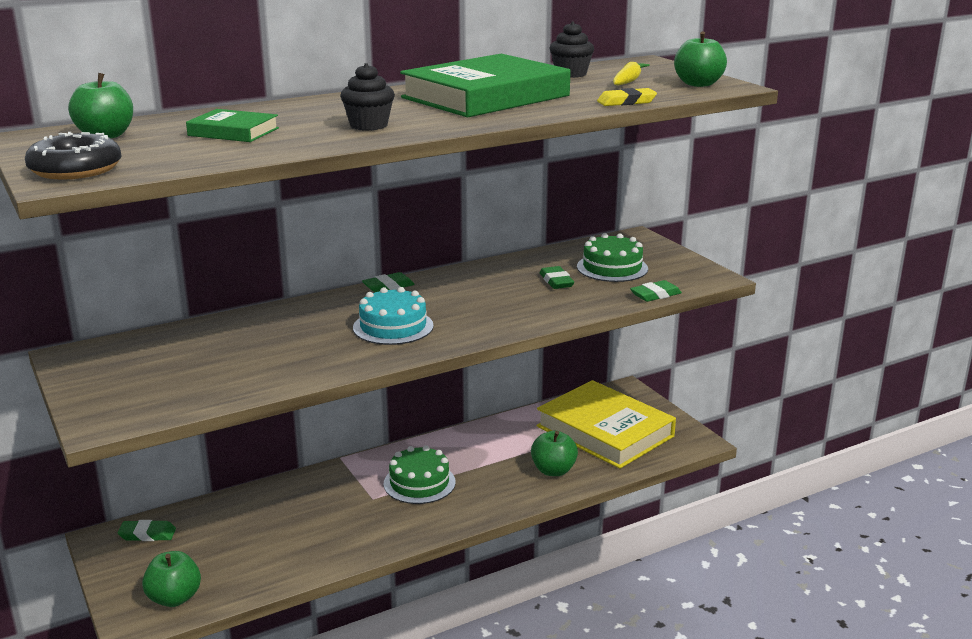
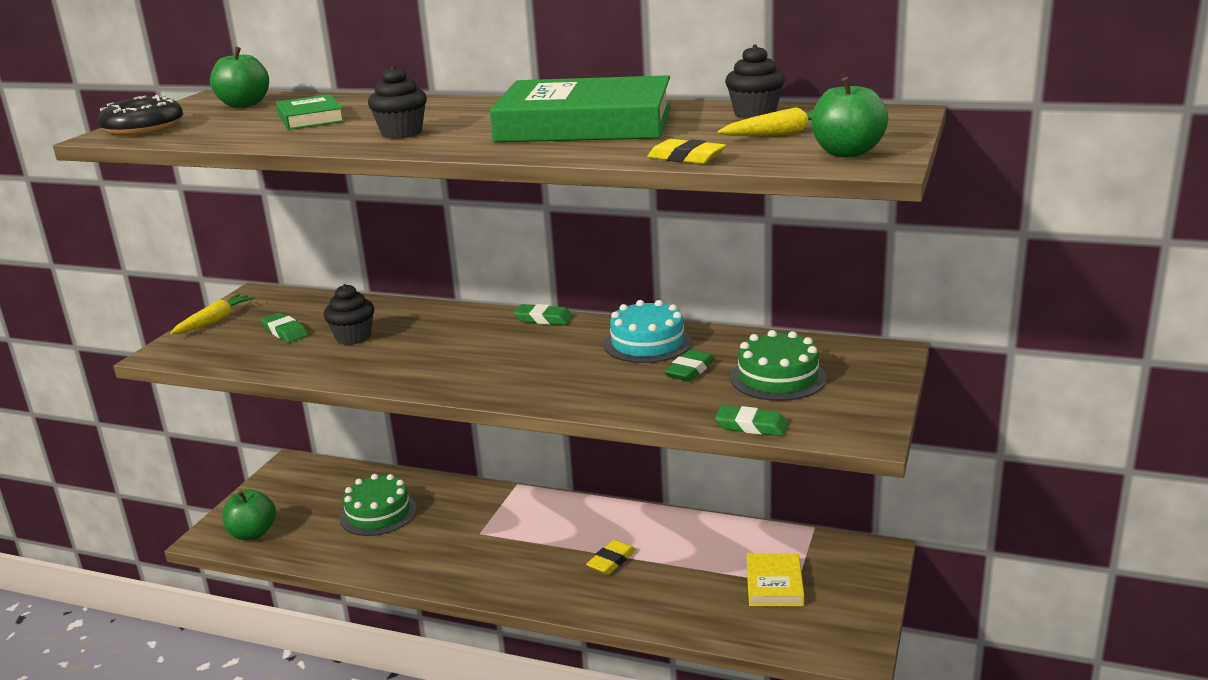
camera: 50 degrees right, 0 degrees up
(84, 385) = (215, 321): none -> yellow carrot
(147, 534) = (314, 476): green eraser -> green eraser (285, 332)
(264, 348) = (353, 337): none -> black cupcake
(393, 327) = (466, 357): turquoise cake -> turquoise cake (647, 343)
(419, 483) = (533, 540): green cake -> green cake (378, 513)
(493, 467) = (611, 561): none -> yellow eraser
(553, 470) = (656, 595): green apple -> none
(604, 431) = (774, 584): yellow book -> yellow book, size x0.47

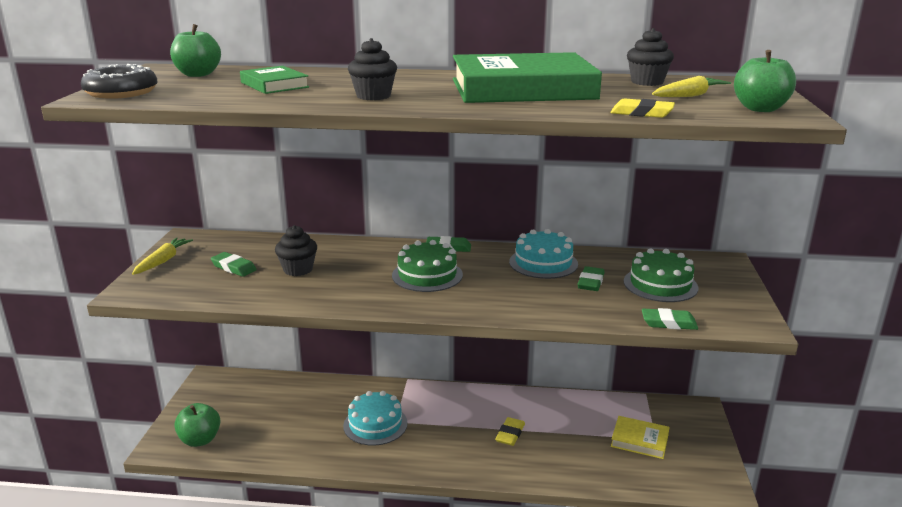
camera: 15 degrees left, 0 degrees up
(378, 513) = (303, 413): green cake -> green cake (427, 275)
(454, 534) = (375, 424): none -> turquoise cake
(774, 584) = (639, 440): yellow book -> yellow book turned 60 degrees counterclockwise

